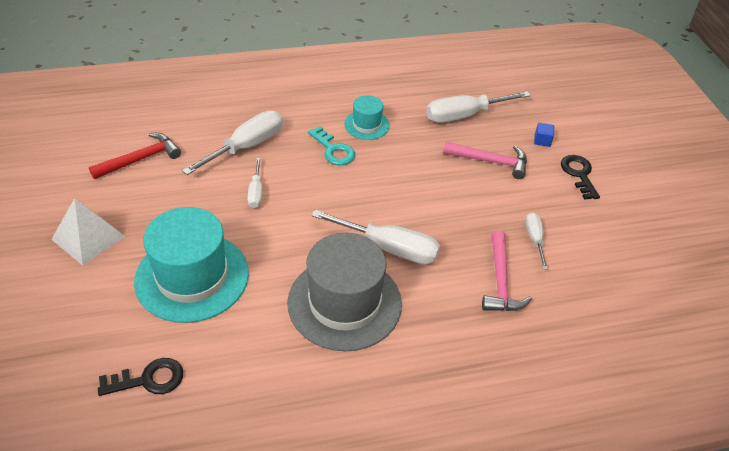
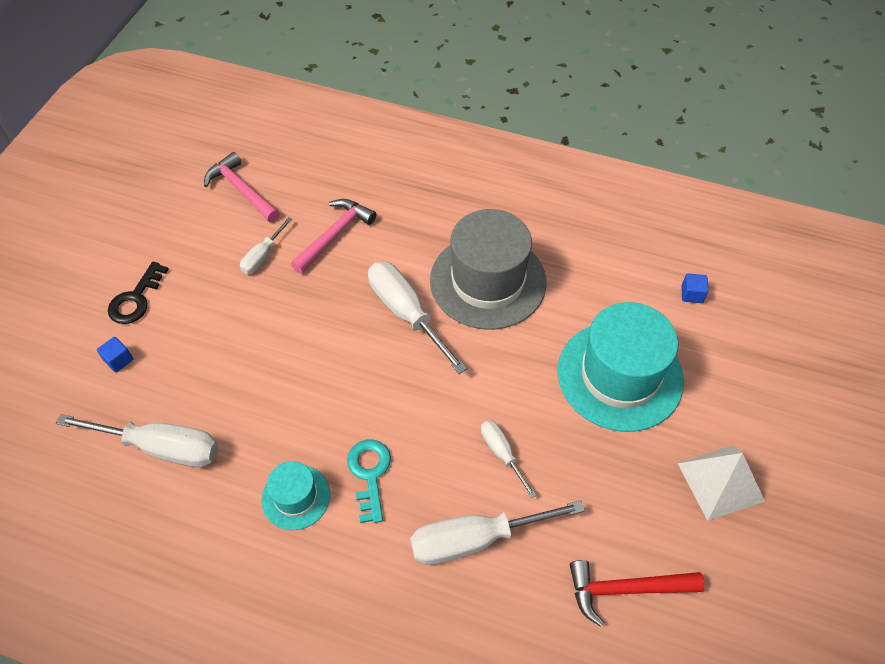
camera: 145 degrees left, 10 degrees up
(149, 379) = (691, 294): black key -> blue cube
(256, 192) = (502, 453): white screwdriver -> white screwdriver turned 60 degrees counterclockwise
(490, 161) = (207, 362): pink hammer -> pink hammer (242, 190)

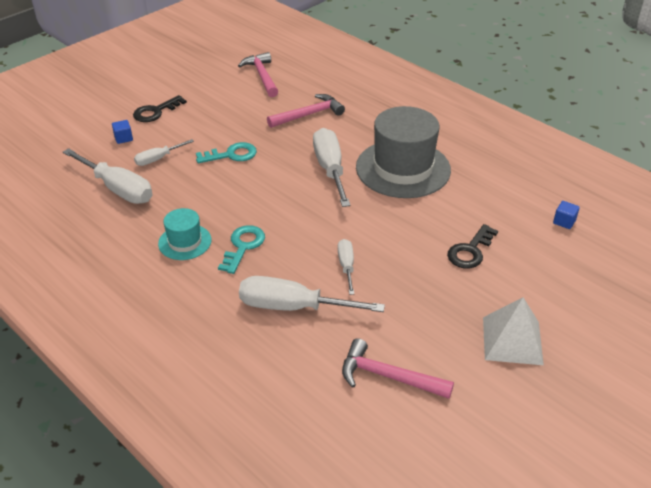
camera: 25 degrees right, 15 degrees down
(262, 256) = (252, 112): white screwdriver -> white screwdriver (158, 159)
(275, 335) = (231, 155): none -> turquoise key
(620, 375) = (470, 251): turquoise hat -> black key
(626, 589) = (388, 376): red hammer -> pink hammer

